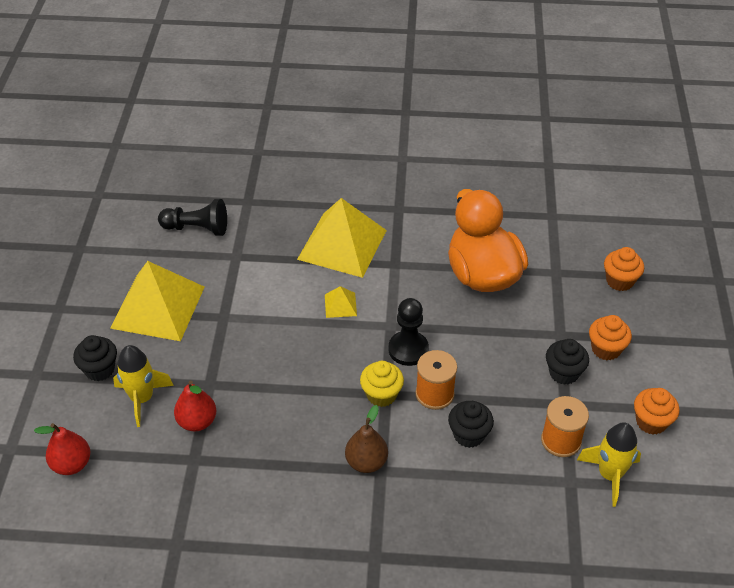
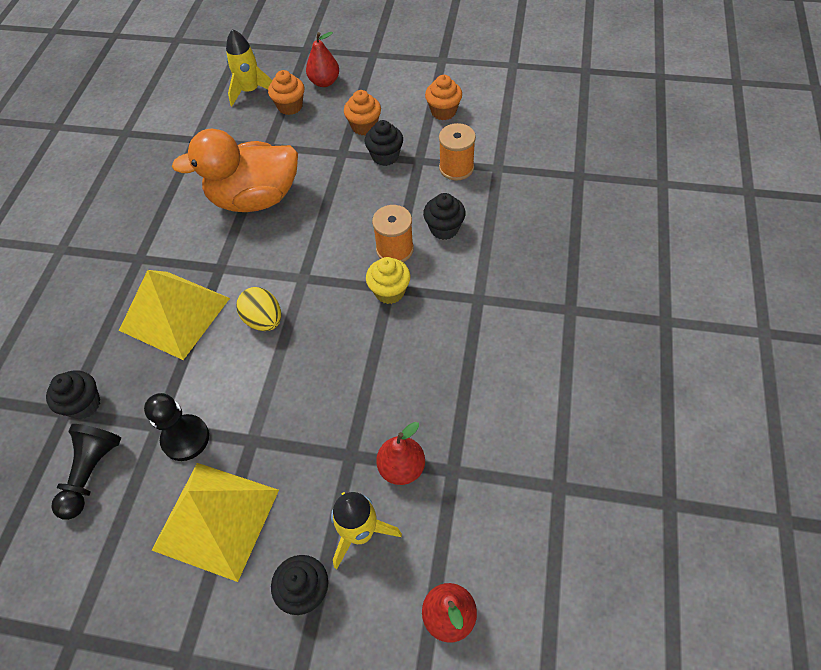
camera: 80 degrees left, 10 degrees up
(254, 210) = (84, 404): none -> black cupcake
(340, 305) = (264, 320): yellow pyramid -> yellow egg
(366, 462) = (468, 309): brown pear -> none
(408, 349) = (337, 265): black pawn -> black pawn (185, 438)
(609, 475) = (492, 143): yellow rocket -> yellow rocket (250, 91)
(668, 305) = (324, 82): none -> red pear

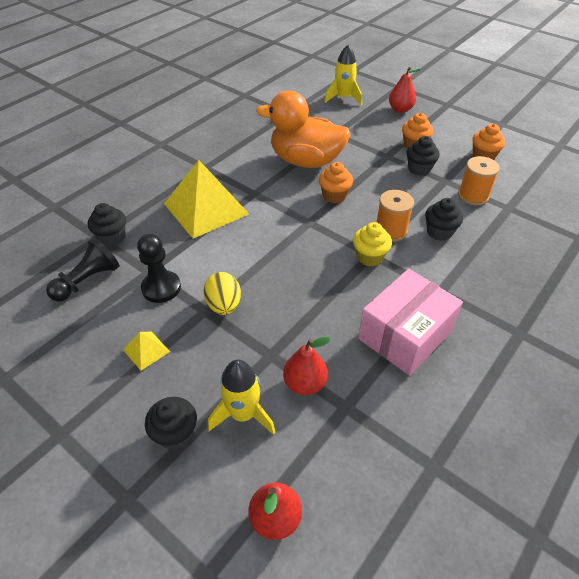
camera: 25 degrees right, 10 degrees down
(216, 519) = (146, 350): yellow pyramid -> yellow pyramid, size x0.42
(264, 320) = (264, 237): yellow egg -> yellow egg (224, 305)
(290, 106) = (366, 116): orange cupcake -> orange cupcake (334, 196)
(469, 365) = (405, 335): none -> pink box

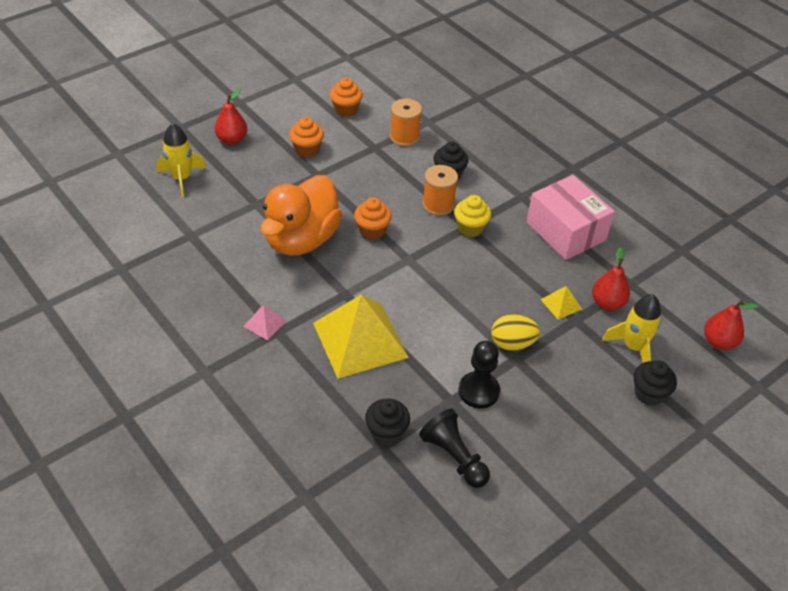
camera: 80 degrees left, 0 degrees up
(146, 350) = (559, 409): yellow pyramid -> yellow pyramid (561, 304)
(211, 160) = (264, 323): none -> pink pyramid
(419, 169) = (350, 158): black cupcake -> none

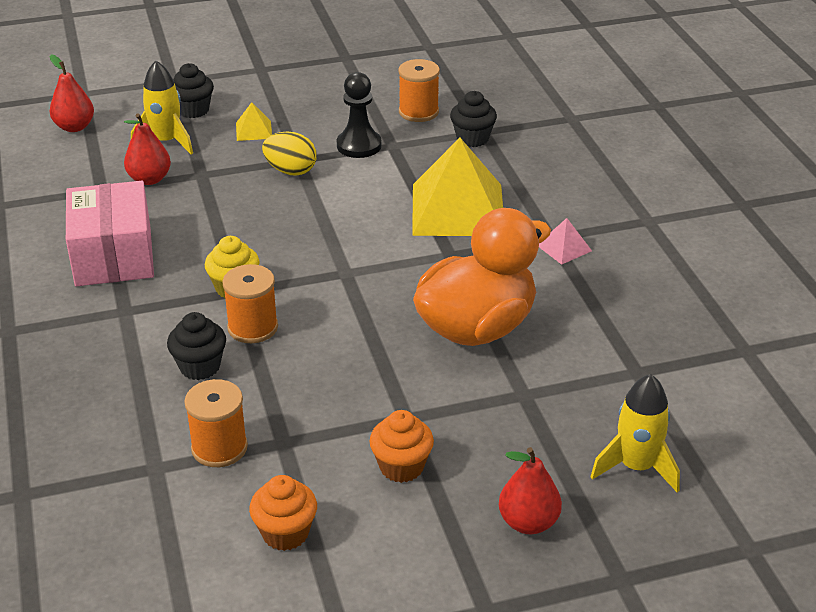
camera: 155 degrees left, 10 degrees down
(372, 231) = (371, 316): orange cupcake -> none
(454, 457) = (418, 112): black pawn -> orange spool
(561, 304) = (202, 190): yellow pyramid -> yellow pyramid (254, 130)

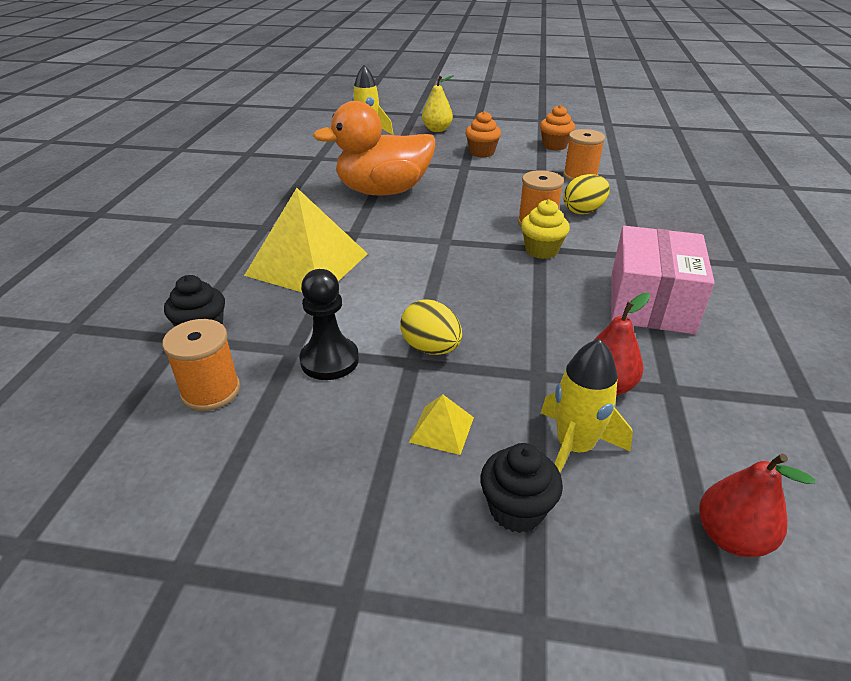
camera: 155 degrees left, 0 degrees up
(200, 367) = (583, 211): black cupcake -> yellow egg
(528, 522) = (437, 130): red pear -> yellow pear
(564, 248) = (266, 218): pink pyramid -> none

